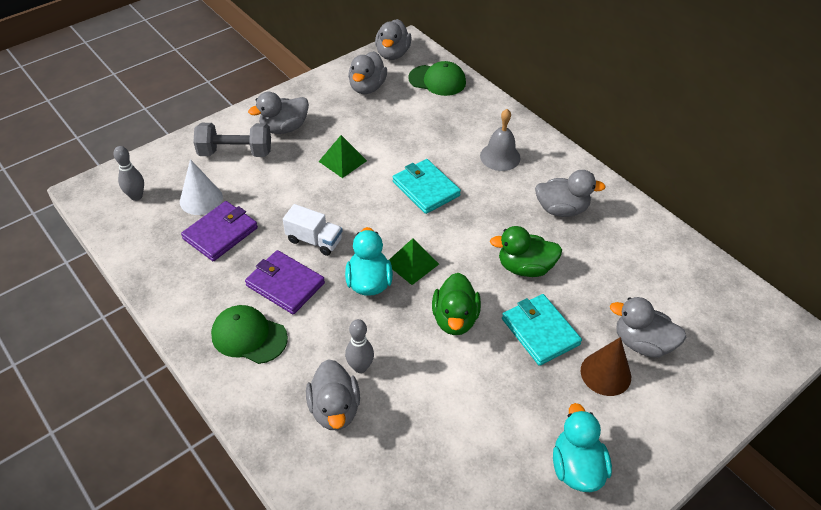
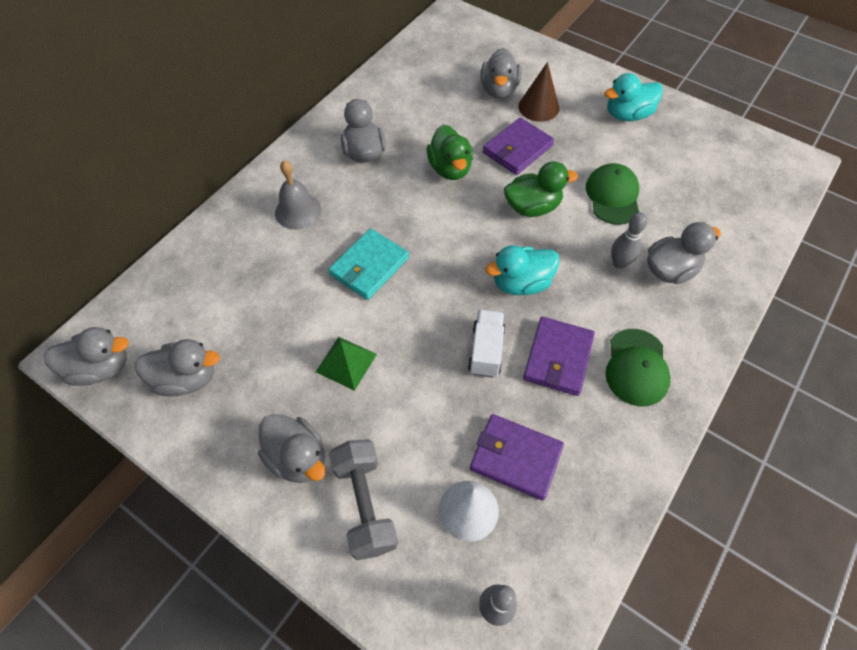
camera: 105 degrees left, 10 degrees up
(412, 263) = (481, 254): green pyramid -> none
(437, 80) = (161, 299): green cap -> green cap (613, 196)
(540, 331) = (517, 149): turquoise wallet -> purple wallet

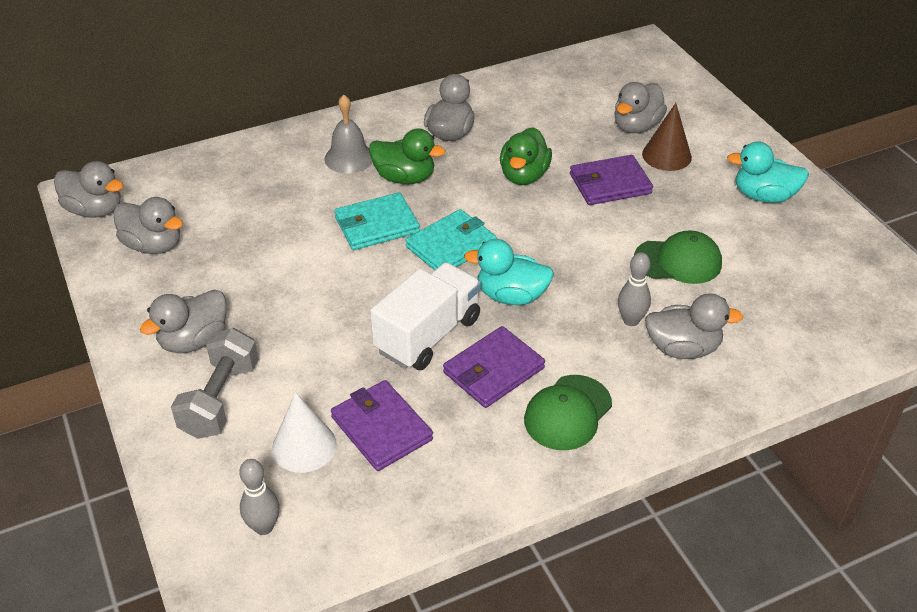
camera: 30 degrees right, 15 degrees down
(297, 457) = (194, 340): grey duck -> grey duck turned 60 degrees clockwise
(346, 363) = (293, 290): green pyramid -> none
(442, 258) = (451, 245): none -> turquoise wallet
(486, 351) = (428, 335): white truck -> white truck, size x1.59
(532, 207) = (581, 238): green duck -> green duck (404, 178)
(613, 196) = (678, 261): green cap -> green cap turned 60 degrees clockwise

